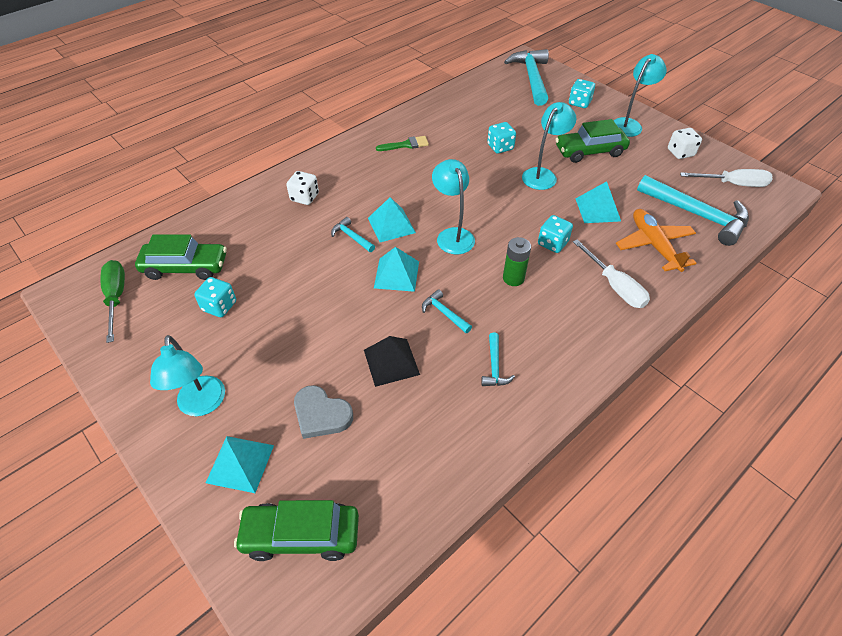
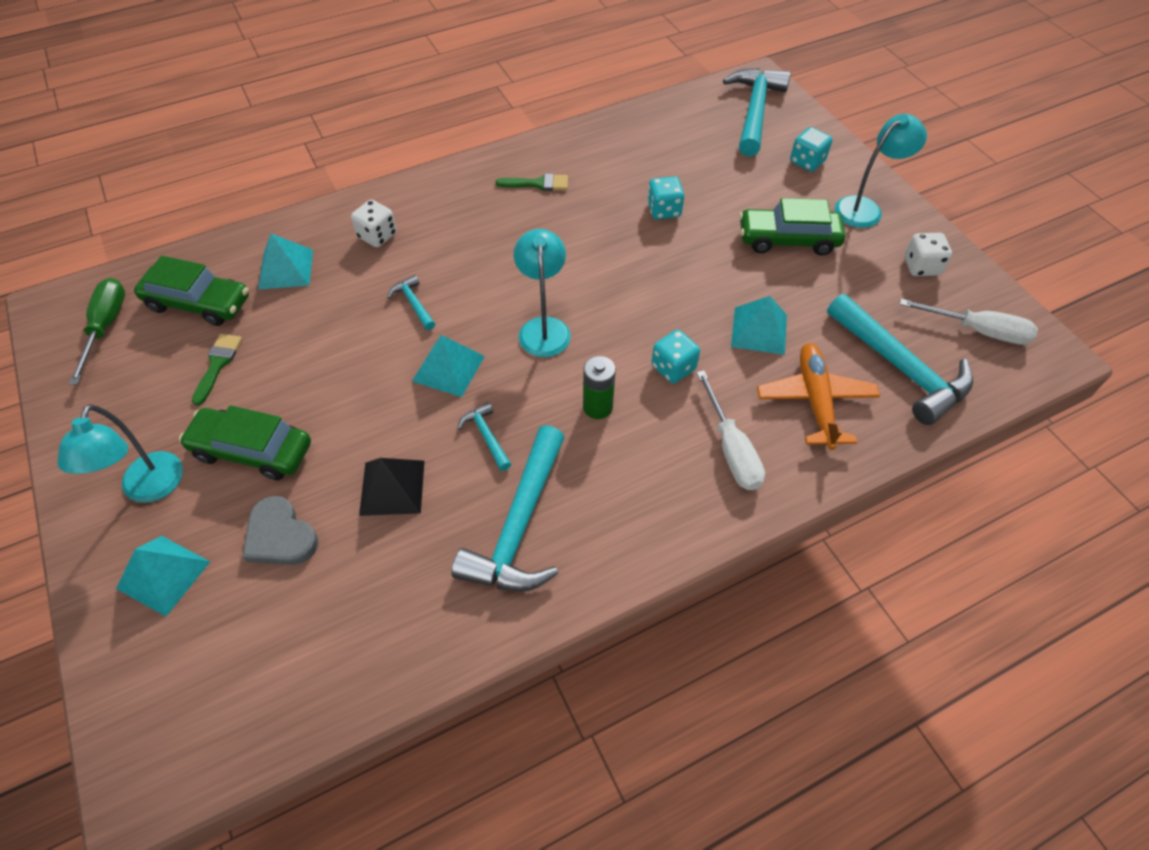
camera: 15 degrees right, 5 degrees up
(219, 306) = (218, 364): turquoise dice -> green brush
(301, 535) = (196, 683): green car -> green car (252, 450)
(391, 225) = (470, 297): turquoise pyramid -> turquoise pyramid (286, 269)
(494, 366) = (519, 525): turquoise hammer -> turquoise hammer, size x2.19
(543, 175) = (705, 263): turquoise lamp -> none

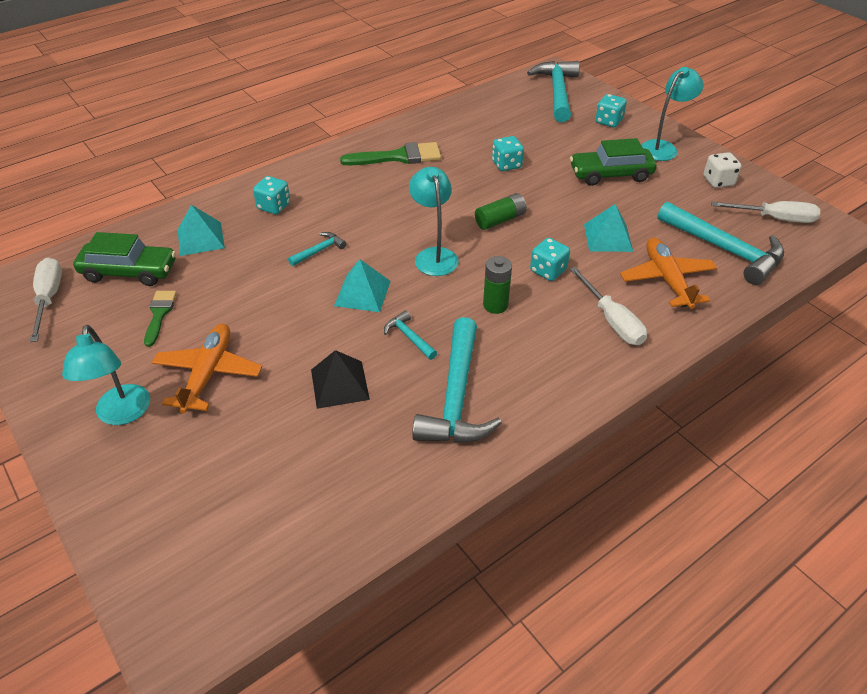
camera: 10 degrees left, 10 degrees down
(106, 327) = (49, 298): green screwdriver -> white screwdriver
(163, 575) = (153, 477): turquoise pyramid -> none
(252, 450) = (208, 373): green car -> orange plane
(280, 536) = (251, 433): grey heart -> none
(377, 236) = (274, 206): white dice -> turquoise dice
(414, 303) = (319, 251): turquoise hammer -> turquoise hammer turned 90 degrees clockwise
(538, 184) = (398, 157): green brush -> green brush, size x1.65
(635, 288) = (500, 220): none -> green battery

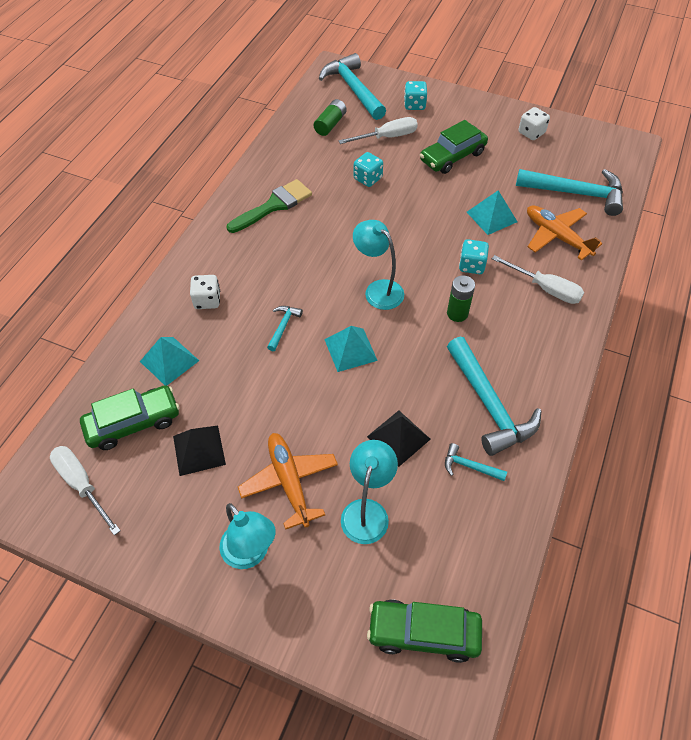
camera: 30 degrees left, 10 degrees up
(159, 314) = (199, 450): green brush -> black pyramid
(205, 563) = (423, 632): none -> green car
(274, 206) = (207, 300): turquoise dice -> white dice
(409, 337) = (417, 371): turquoise hammer -> turquoise hammer (470, 466)
(500, 220) = (402, 234): green battery -> green battery (330, 124)
(663, 147) = (472, 115): turquoise lamp -> turquoise lamp (367, 511)
(774, 218) = (589, 152): white screwdriver -> white screwdriver (387, 137)

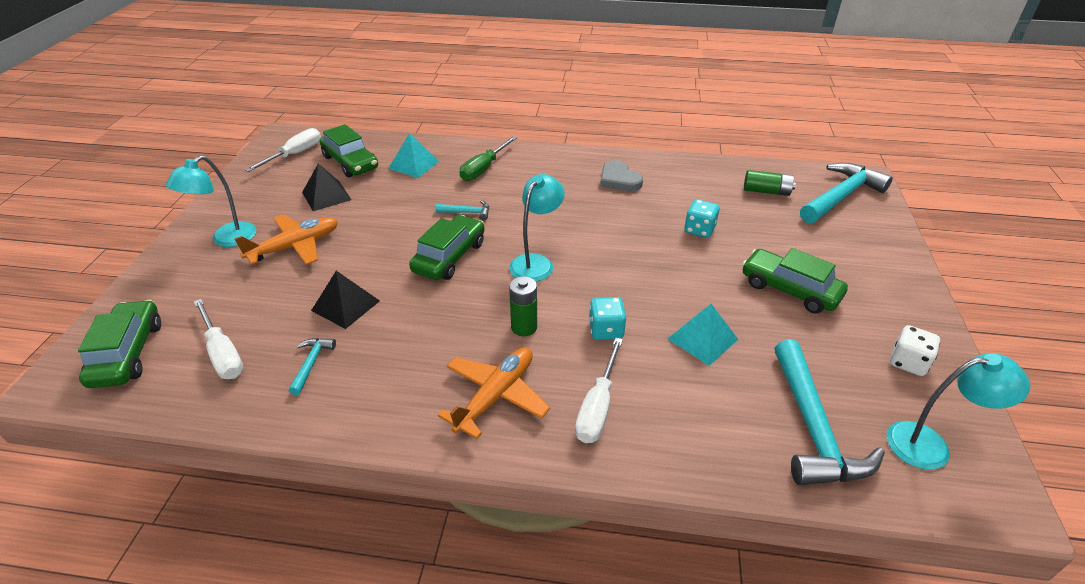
camera: 75 degrees right, 15 degrees down
(207, 300) = (484, 168): white dice -> green screwdriver
(274, 206) = (619, 180): green brush -> grey heart
(350, 350) = (449, 257): turquoise pyramid -> green car
(367, 511) = (261, 297): turquoise lamp -> turquoise lamp (930, 445)
(387, 137) = (780, 233): white screwdriver -> white screwdriver (223, 353)
(414, 105) = (859, 245): turquoise dice -> none
(488, 404) = (396, 370): turquoise hammer -> none
(556, 236) = (705, 411): orange plane -> orange plane (496, 395)

